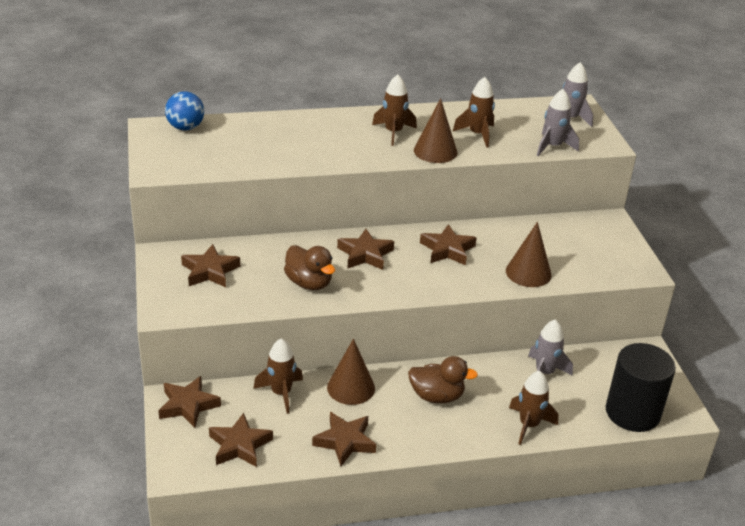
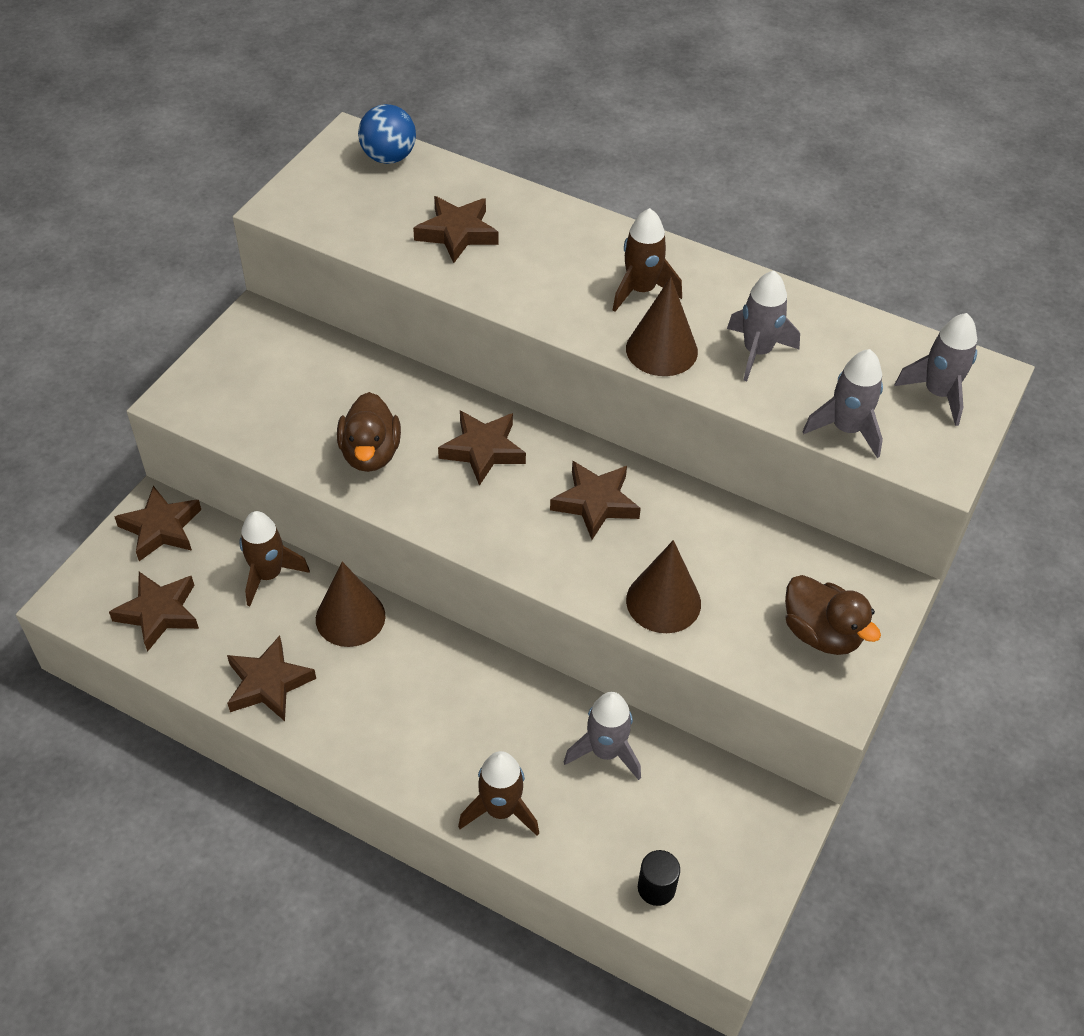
camera: 40 degrees right, 15 degrees up
(210, 271) = (281, 372): brown star -> brown star (457, 233)
(437, 396) = (435, 694): brown duck -> brown duck (821, 633)
(477, 134) = (757, 352): brown rocket -> grey rocket
(632, 413) = (656, 888): black cylinder -> black cylinder, size x0.43

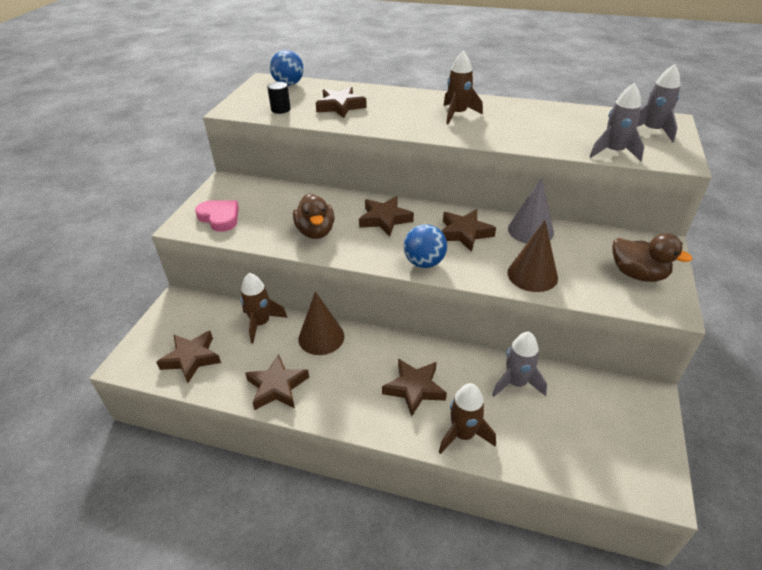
camera: 10 degrees left, 10 degrees down
(161, 528) = (184, 310): brown star -> brown star (414, 388)
(233, 396) = (220, 218): none -> pink heart
(513, 546) = (424, 263): none -> blue ball
(656, 888) = (592, 463): black cylinder -> black cylinder (280, 109)
(661, 350) = (484, 135): brown cone -> none
(700, 518) = (530, 230): none -> grey cone
(757, 352) = (539, 129): grey rocket -> none

